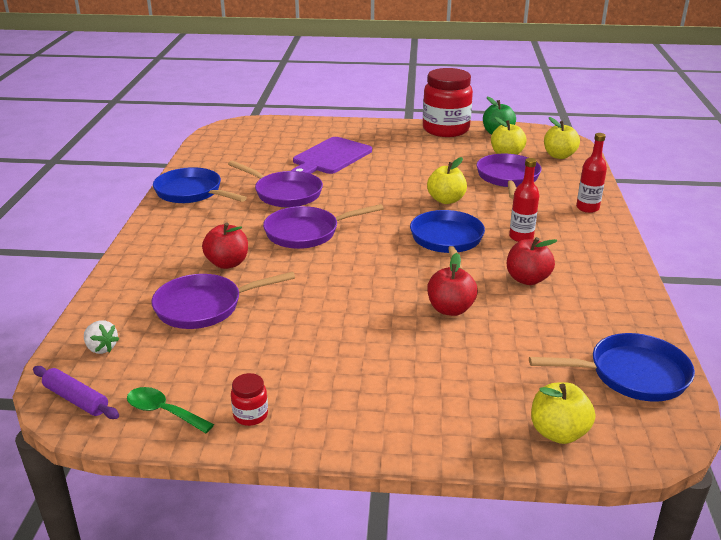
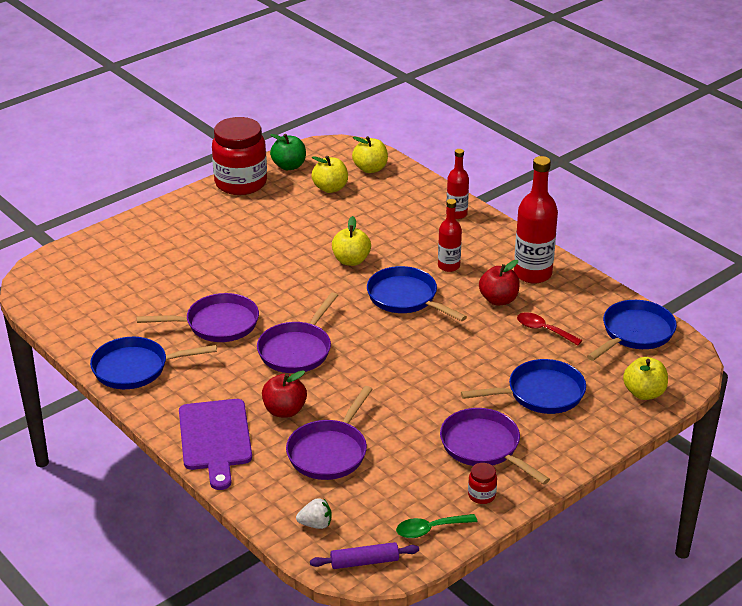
camera: 45 degrees left, 5 degrees up
(330, 157) = (191, 266): purple cutting board -> purple cutting board (215, 438)
(446, 368) = (540, 393): none -> blue pan
(450, 309) = (485, 352): red apple -> none
(508, 178) = (365, 213): purple pan -> purple pan (483, 447)
(534, 321) = (543, 330): none -> red spoon
(593, 276) = (532, 274): none -> red bottle

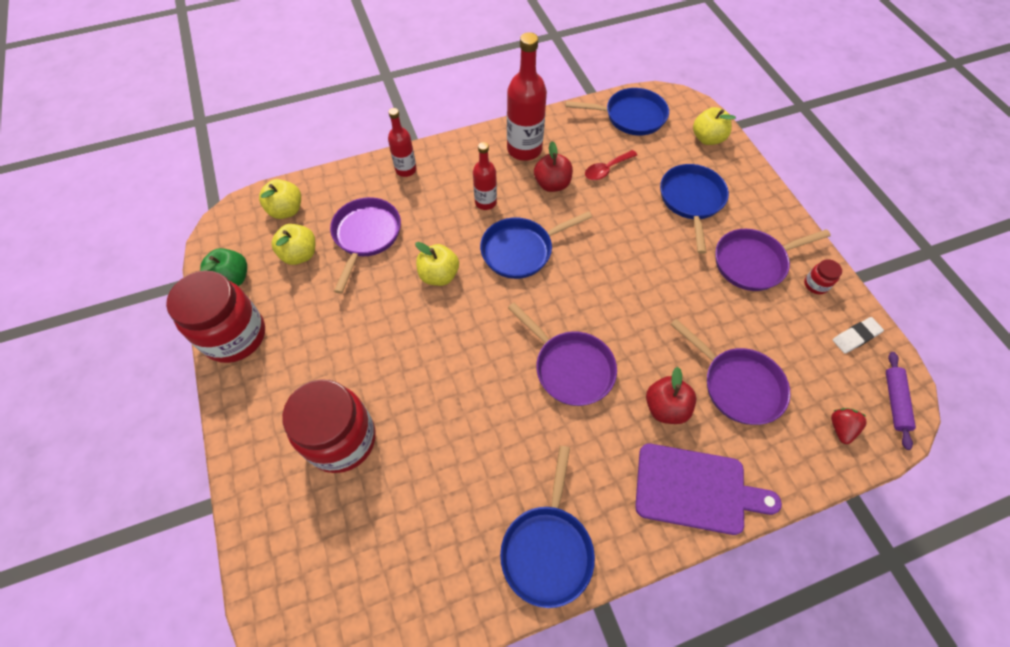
camera: 70 degrees left, 25 degrees up
(180, 254) = (342, 439): none -> red jar
(217, 324) = (496, 434): purple pan -> purple pan (366, 236)
(316, 524) = (840, 428): white strawberry -> red strawberry
(430, 529) = (855, 337): green spoon -> white eraser
(635, 333) = (630, 116): blue pan -> blue pan turned 120 degrees clockwise

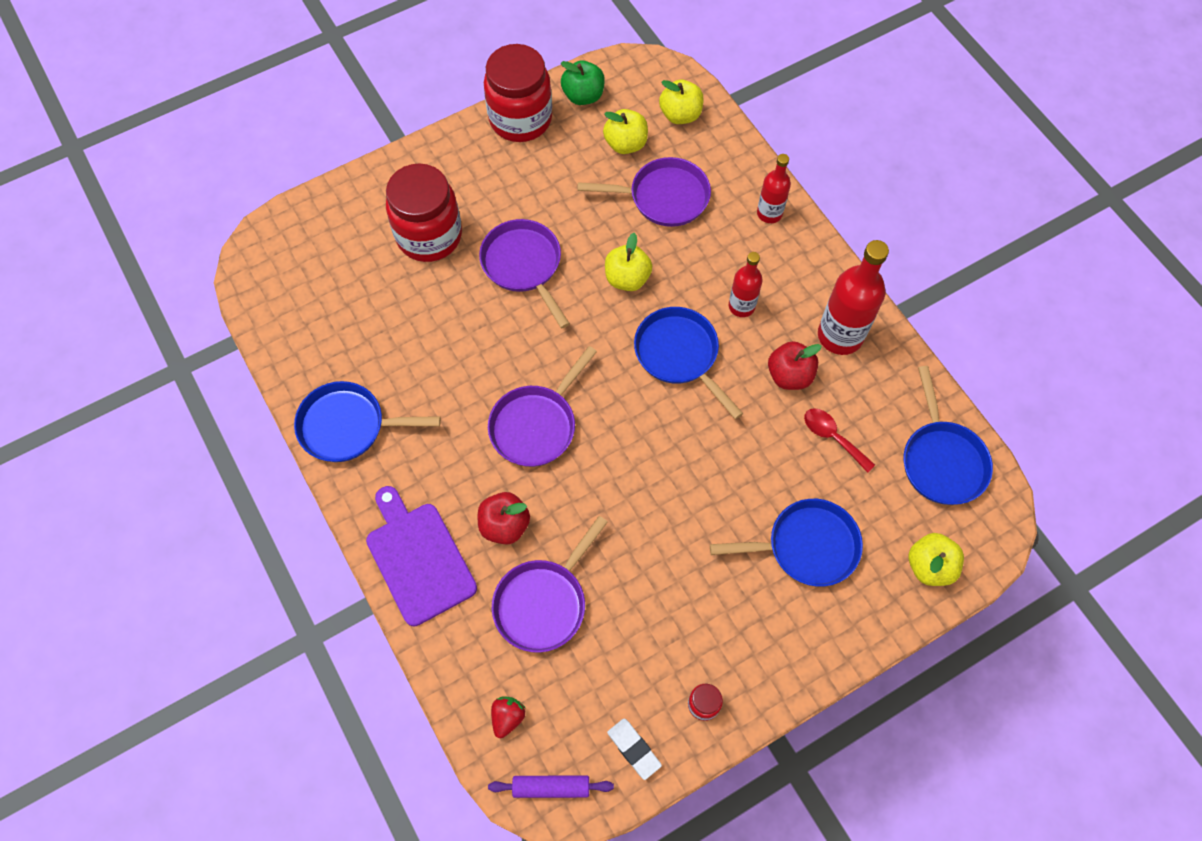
camera: 80 degrees right, 5 degrees up
(695, 489) = (419, 558): purple cutting board -> purple cutting board turned 150 degrees clockwise
(753, 262) = (721, 625): purple pan -> purple pan (524, 265)
(840, 428) = (507, 717): red strawberry -> red strawberry turned 75 degrees counterclockwise

